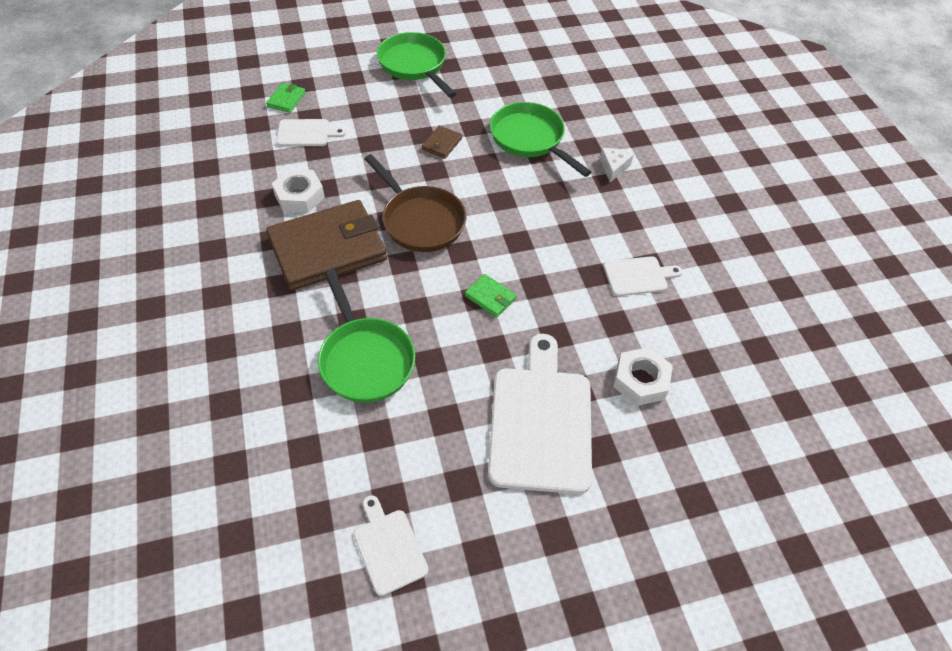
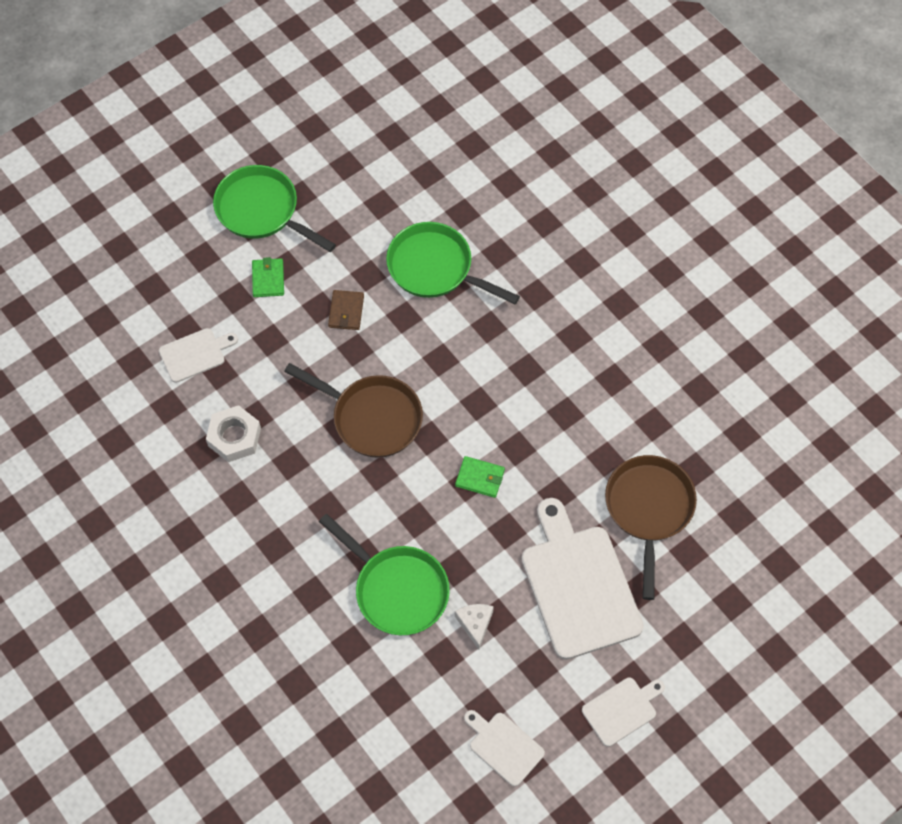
camera: 20 degrees left, 10 degrees up
(286, 100) = (147, 317): green wallet -> green wallet (268, 279)
(328, 249) = (298, 487): brown wallet -> none
(613, 167) = (535, 272): white cheese -> white cheese (475, 624)
(638, 276) = (607, 398): white cutting board -> white cutting board (622, 709)
(640, 380) = (649, 509): white nut -> brown pan

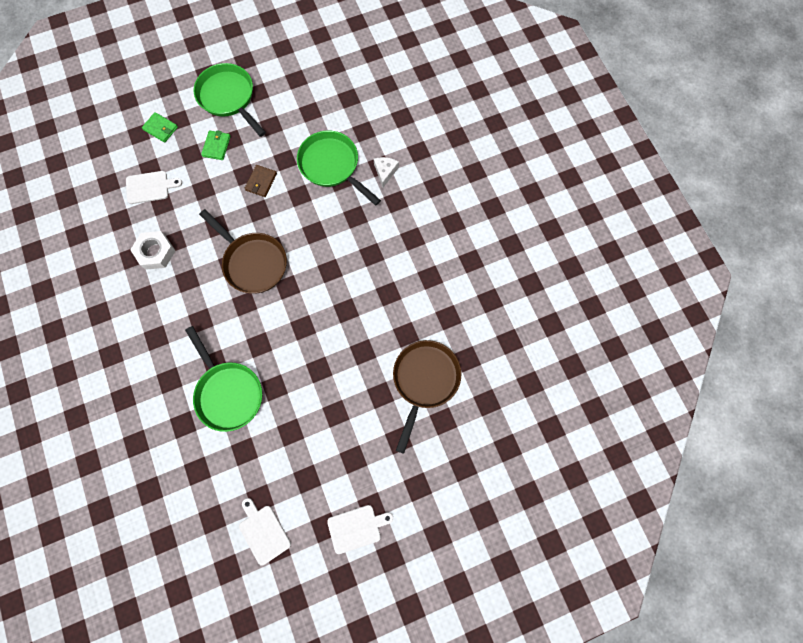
camera: 15 degrees right, 10 degrees up
(475, 624) = (274, 433): white cheese -> white cheese (385, 172)
(480, 478) = (313, 325): green wallet -> green wallet (160, 128)
(578, 585) = (356, 424): white cutting board -> none

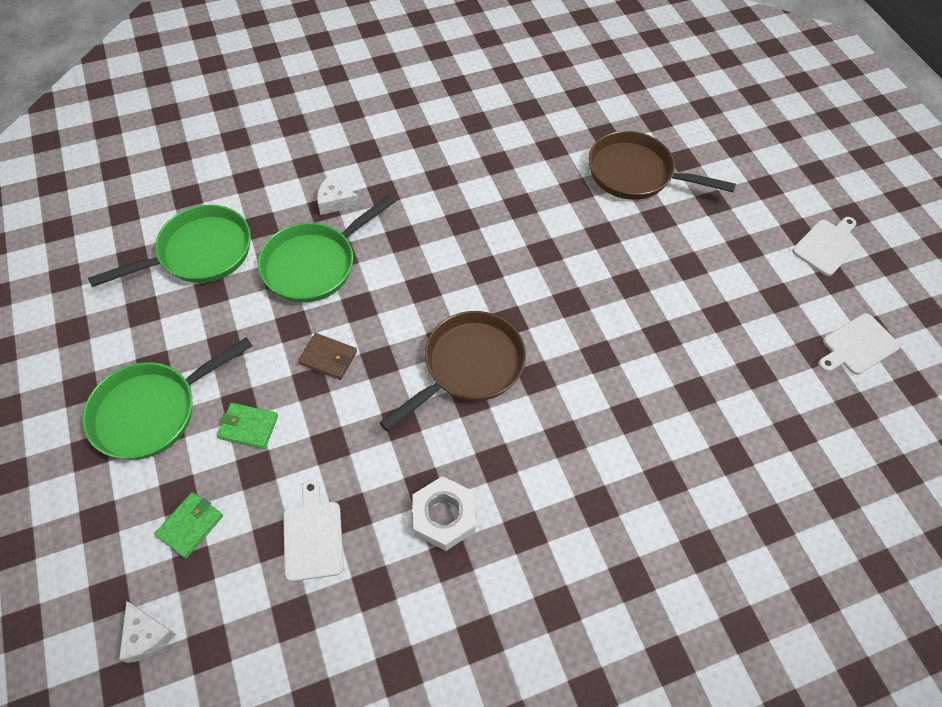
camera: 90 degrees left, 15 degrees down
(106, 120) = (147, 636): none -> white cheese
(228, 393) = (676, 394): green pan -> green pan (199, 253)
(357, 528) = (827, 245): white cutting board -> white cutting board turned 60 degrees clockwise

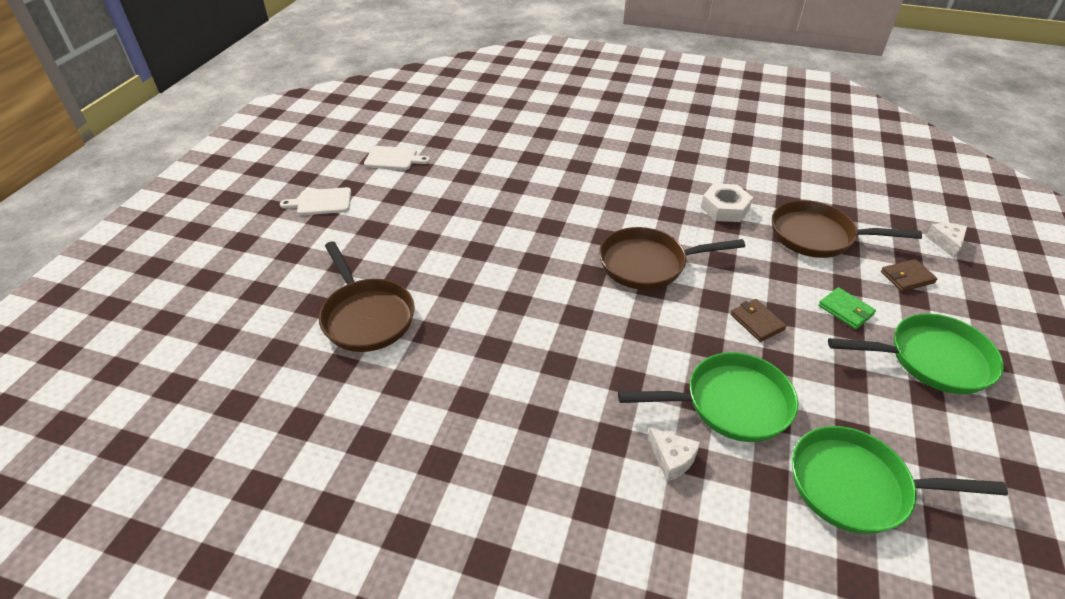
camera: 140 degrees left, 15 degrees down
(190, 525) = (907, 277): green wallet -> brown wallet
(313, 536) = (817, 236): white cutting board -> brown pan

